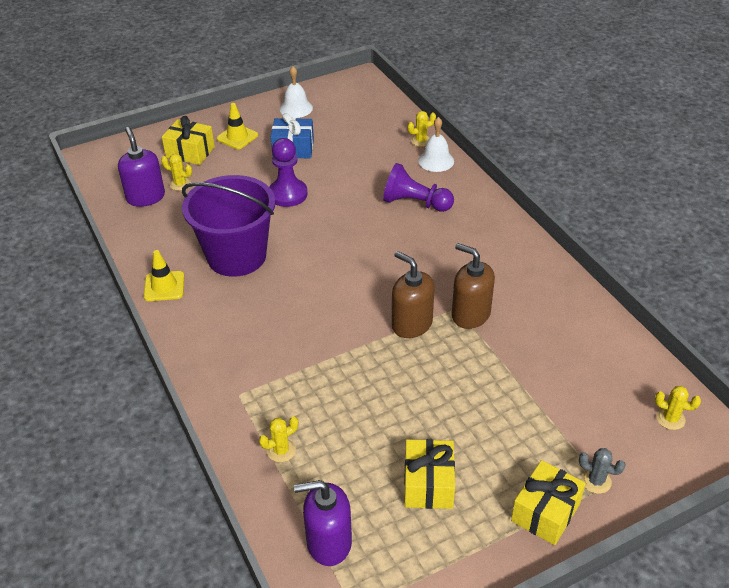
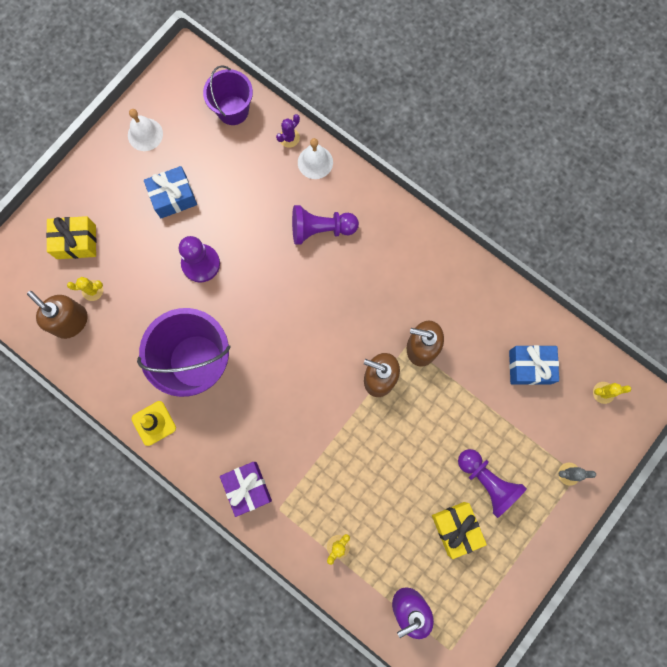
camera: 25 degrees left, 35 degrees up
(145, 197) = (70, 321): purple soap dispenser -> brown soap dispenser
(218, 366) = (247, 488): none -> purple gift
(237, 137) = (110, 201): yellow traffic cone -> none
(381, 113) = (233, 110): none -> purple bucket
(421, 141) = (289, 138): yellow cactus -> purple cactus
(489, 453) = (487, 482): none -> purple pawn
(545, 512) = (544, 516): yellow gift -> none
(587, 368) = (530, 367): none -> blue gift

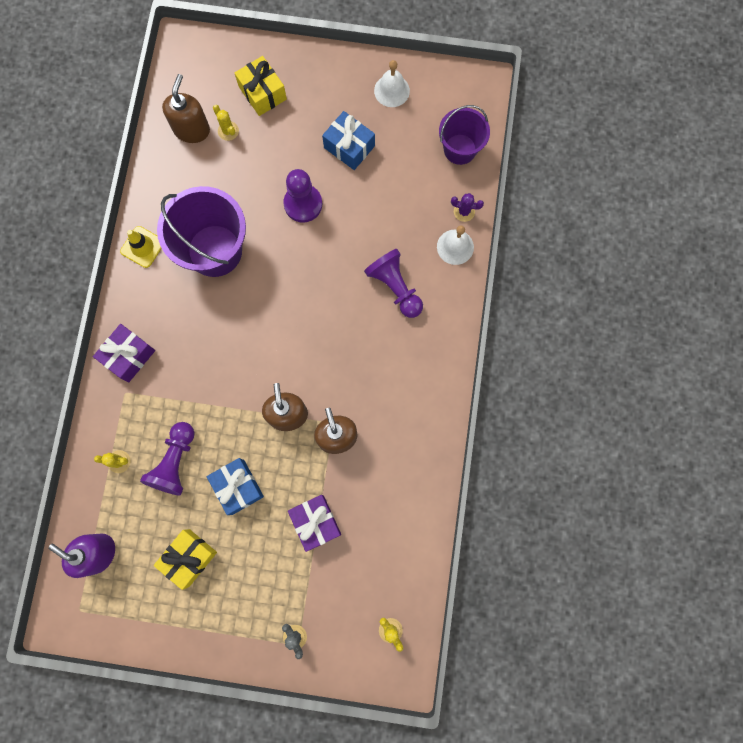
camera: 60 degrees right, 0 degrees up
(483, 405) = (315, 522): none -> purple gift
(487, 482) = (246, 564): purple pawn -> purple pawn (175, 462)
(530, 367) = (375, 546): blue gift -> blue gift (238, 487)

